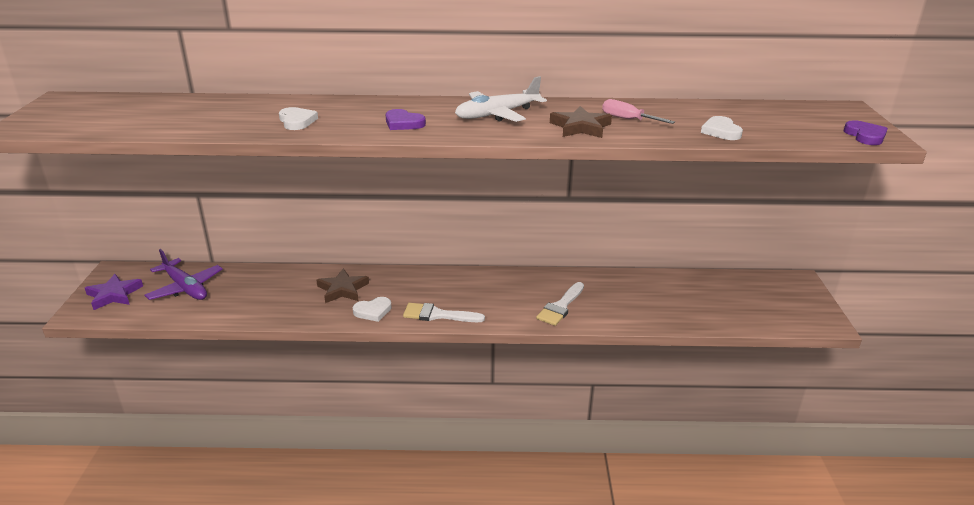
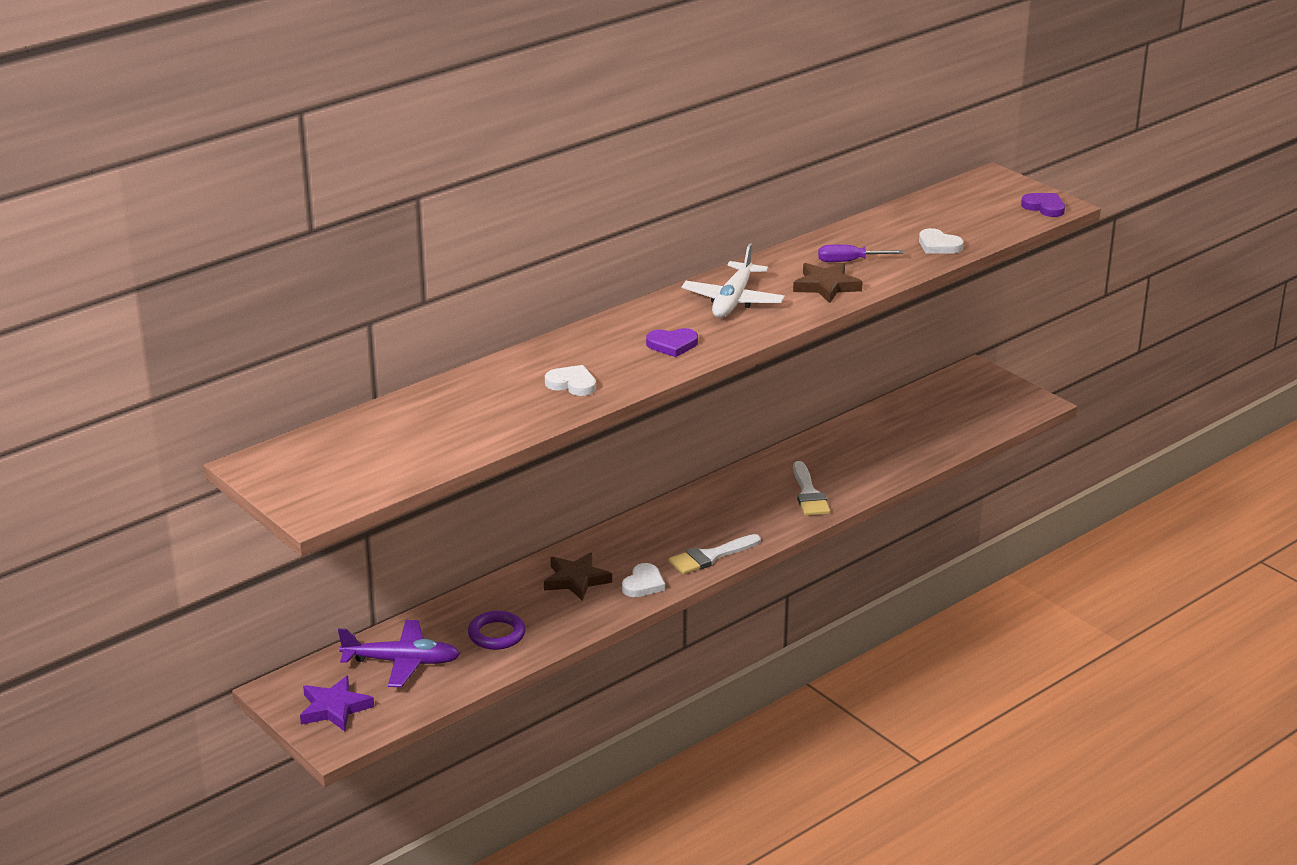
camera: 40 degrees left, 0 degrees up
(251, 298) = (496, 634): none -> purple ring
(628, 119) = (849, 261): pink screwdriver -> purple screwdriver

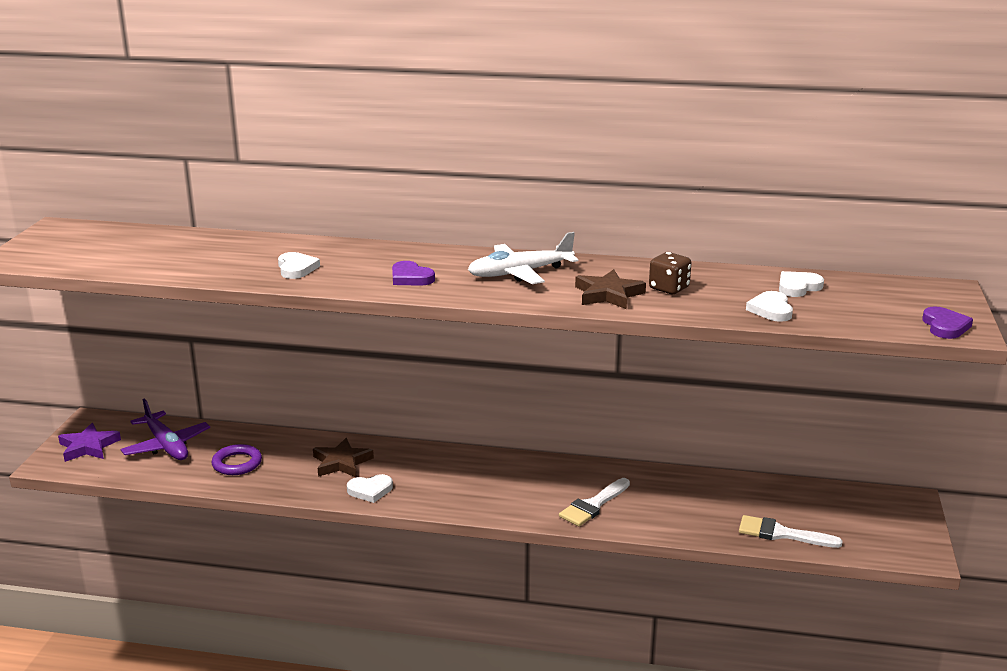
camera: 50 degrees right, 5 degrees down
(710, 556) = (444, 501): white brush -> white brush (781, 534)
(849, 261) = (669, 288): purple screwdriver -> brown dice
(916, 219) = (798, 287): none -> white heart

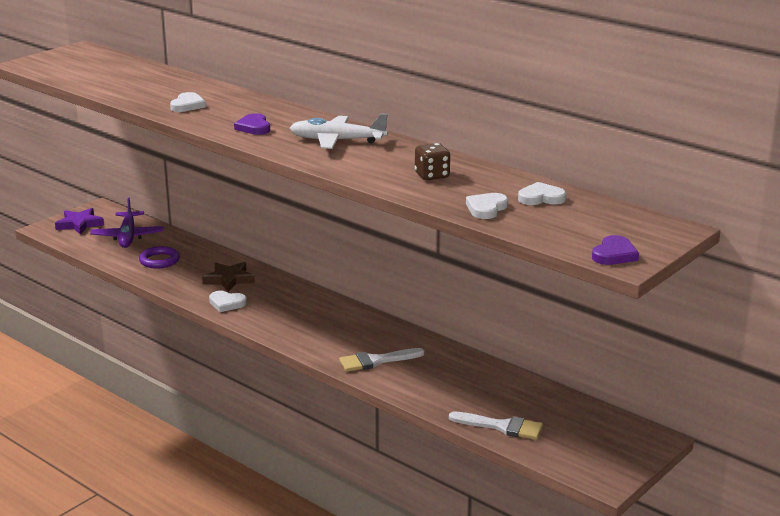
camera: 30 degrees right, 0 degrees up
(608, 294) = (377, 169): brown star -> none
(781, 534) = (502, 426): white brush -> white brush turned 150 degrees clockwise

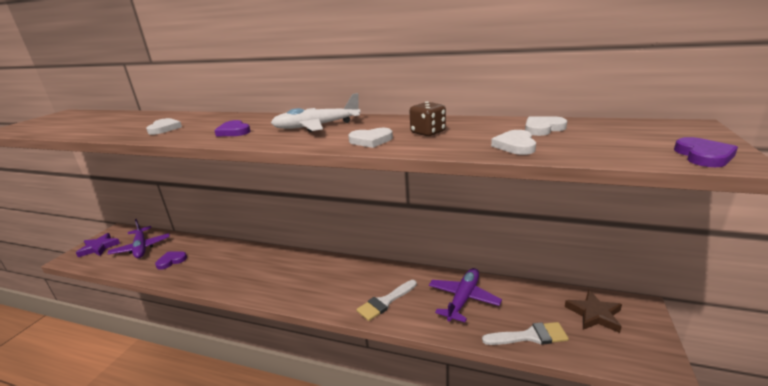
camera: 20 degrees left, 0 degrees up
(159, 260) = (171, 261): purple ring -> purple heart
(227, 303) = (239, 284): white heart -> white heart (371, 140)
(229, 279) = (233, 262): brown star -> brown star (594, 314)
(463, 381) = (463, 299): none -> purple plane

